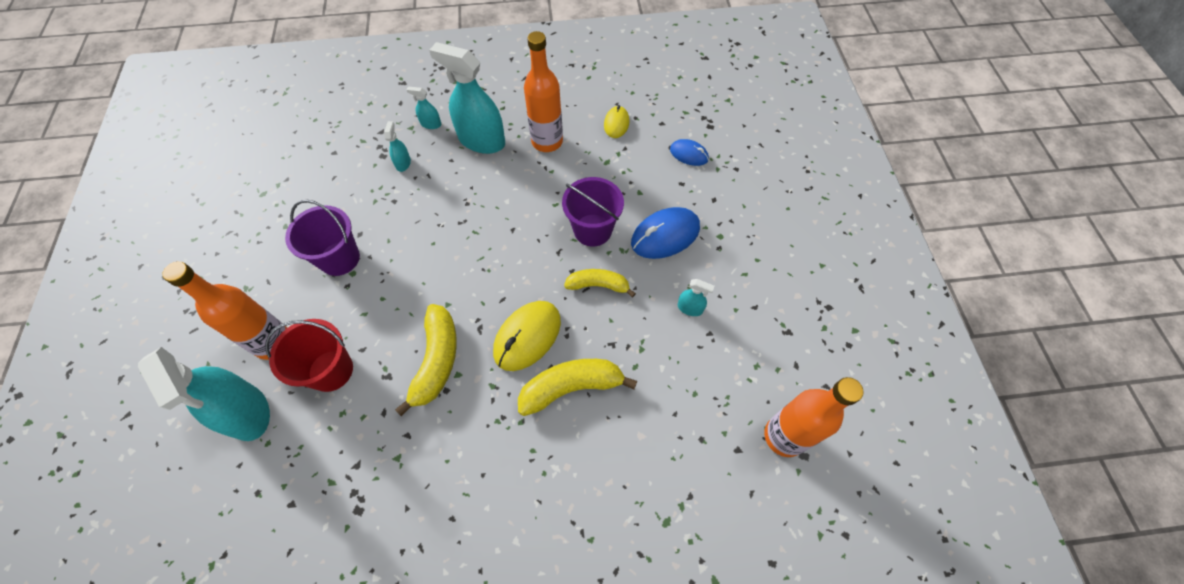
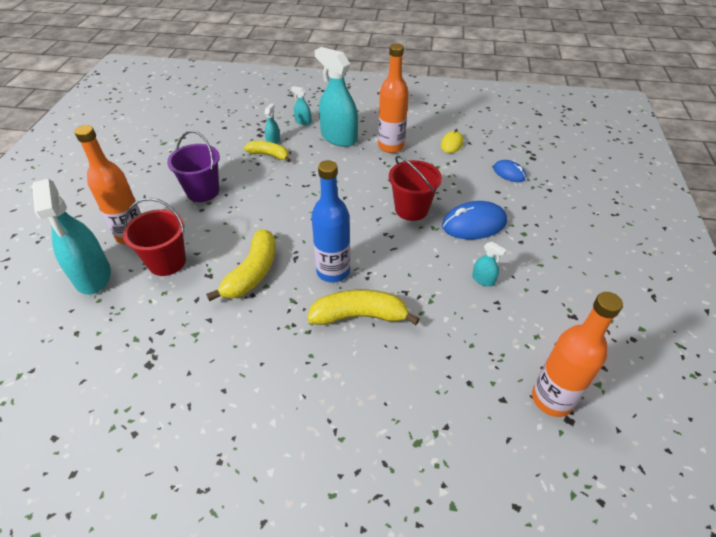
camera: 15 degrees right, 15 degrees down
(527, 336) = (333, 271): yellow mouse -> blue bottle
(592, 230) = (411, 209): purple bucket -> red bucket
(598, 285) = (405, 248): yellow banana -> yellow banana (269, 155)

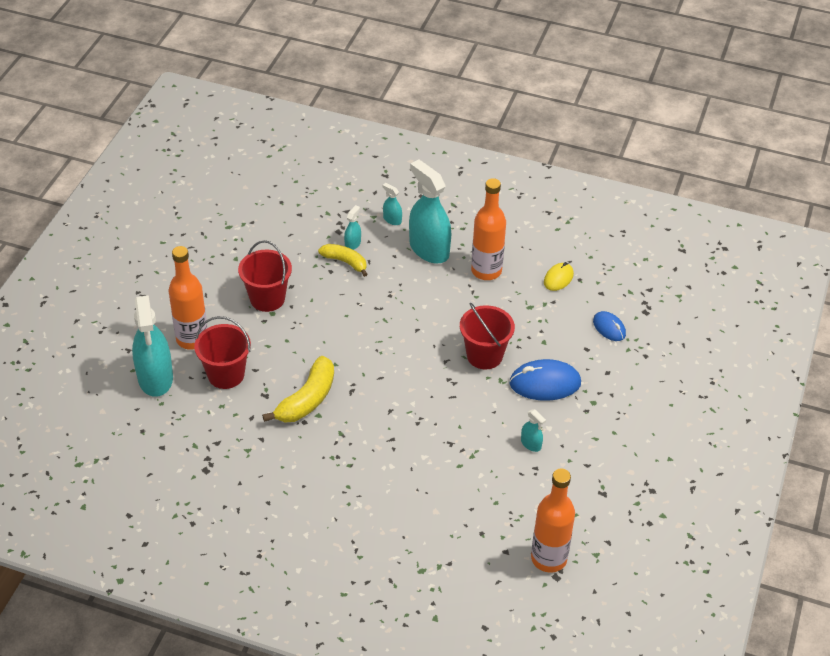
camera: 10 degrees right, 0 degrees up
(203, 191) = (267, 298): purple bucket -> red bucket
(333, 271) = (386, 411): blue bottle -> none
(360, 316) = (401, 458): yellow banana -> none

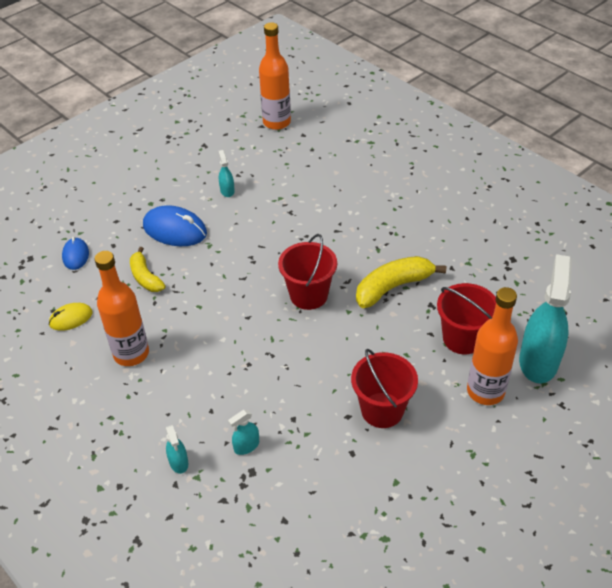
camera: 150 degrees left, 0 degrees up
(345, 262) = (270, 424): yellow banana -> yellow banana (145, 277)
(429, 249) = (168, 403): turquoise spray bottle -> none
(484, 355) = (205, 270): red bucket -> red bucket (308, 295)

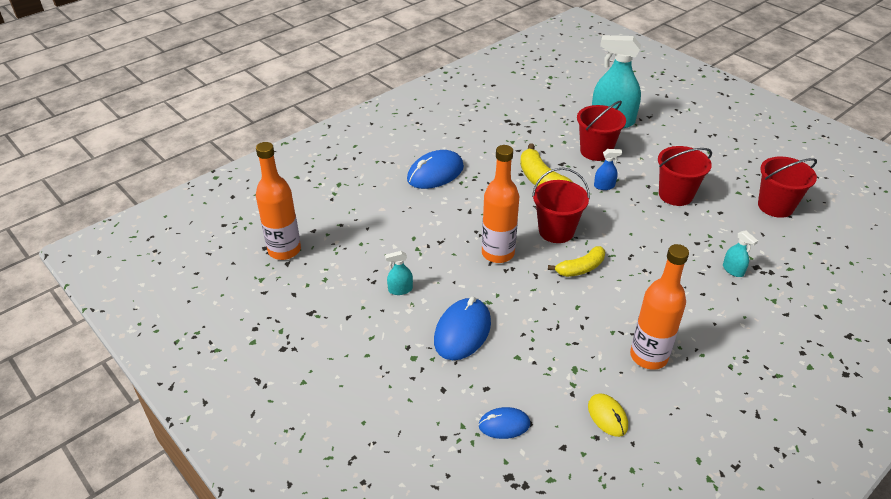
camera: 90 degrees left, 5 degrees down
(145, 277) = (538, 353): yellow banana -> yellow banana (580, 268)
(178, 462) = (764, 312): turquoise spray bottle -> none
(369, 520) = (775, 206): none -> red bucket
(392, 341) = (604, 186): none -> blue spray bottle
(396, 204) = (435, 173): none -> blue mouse
(485, 391) = (645, 146): orange bottle -> orange bottle (498, 253)

